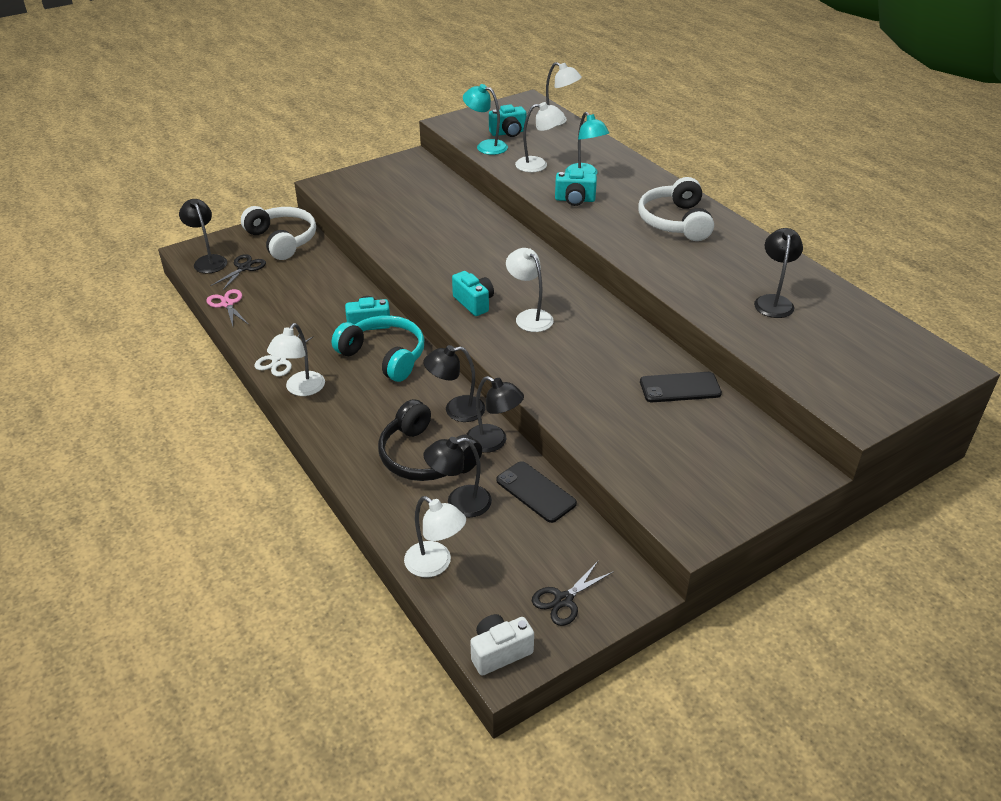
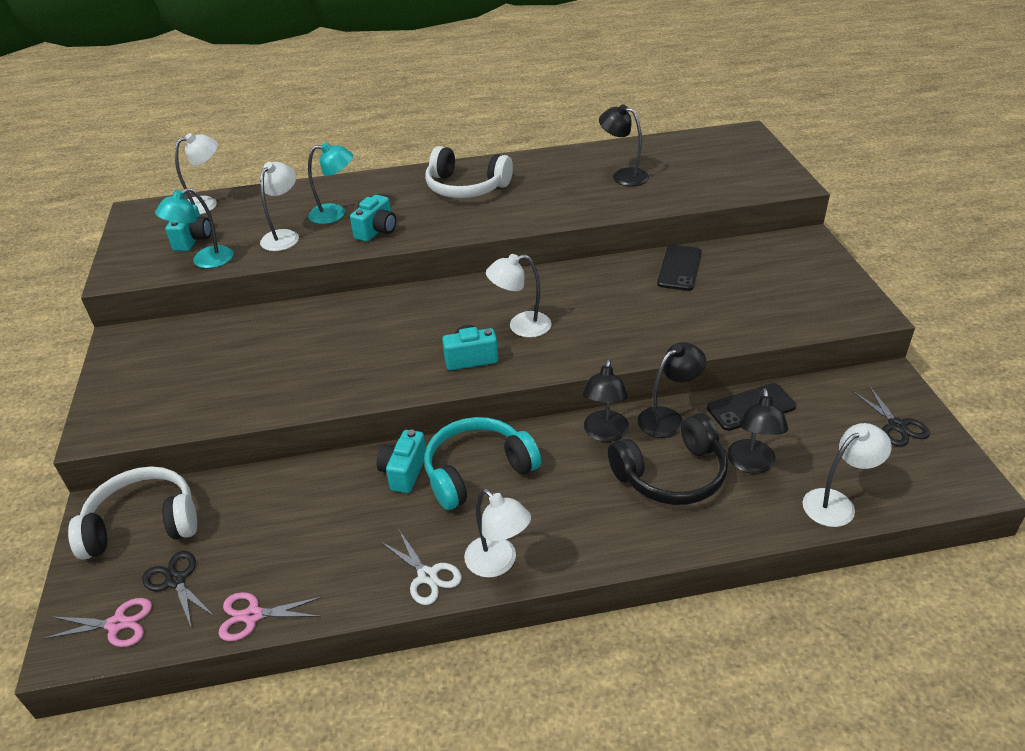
camera: 65 degrees left, 0 degrees up
(208, 261) = (117, 624): black lamp -> pink scissors
(499, 652) = (958, 483): white camera -> none

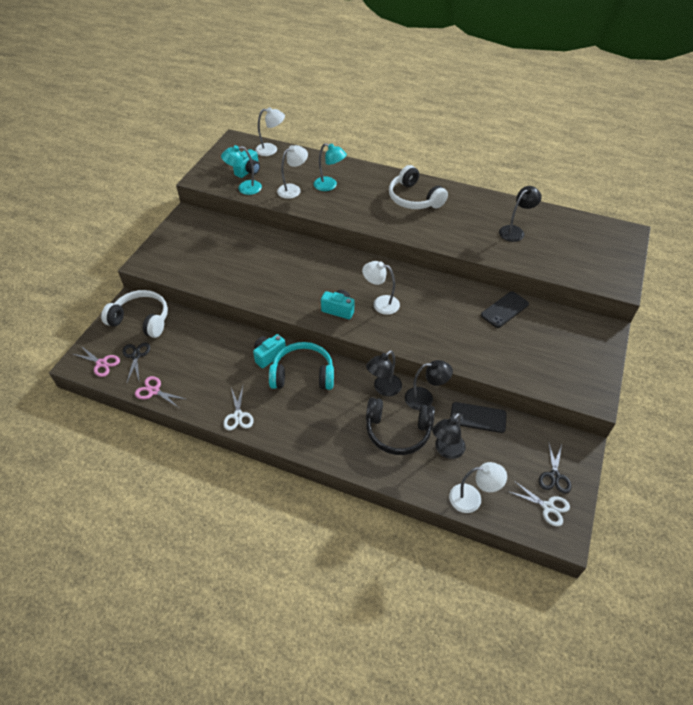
camera: 30 degrees right, 10 degrees up
(377, 231) = (342, 207): turquoise camera -> none
(498, 563) = (274, 428): white lamp -> none
(623, 176) = (515, 231): black lamp -> black lamp turned 75 degrees clockwise
(925, 463) = (548, 507): none -> white scissors

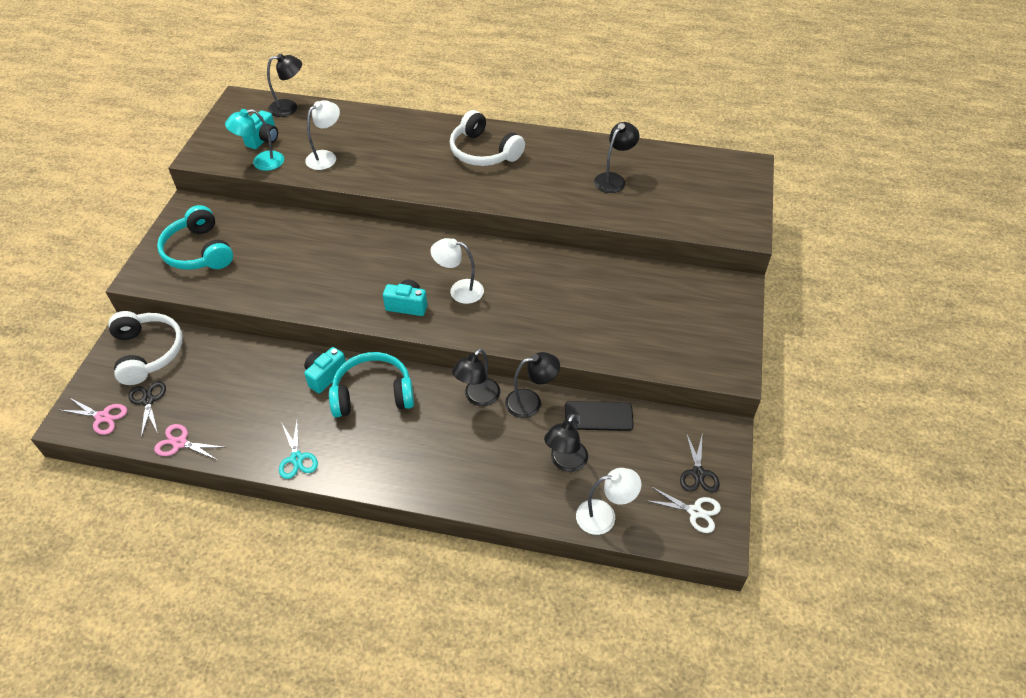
camera: 10 degrees left, 0 degrees up
(141, 320) = (147, 352): white headphones -> white headphones turned 60 degrees clockwise
(189, 249) = (199, 251): none -> turquoise headphones
(238, 416) = (297, 458): white scissors -> turquoise scissors
(271, 150) = (289, 107): white lamp -> black lamp
(329, 186) = (373, 147): turquoise lamp -> none
(398, 431) = (502, 448): black headphones -> none
(504, 309) = (613, 278): black phone -> none

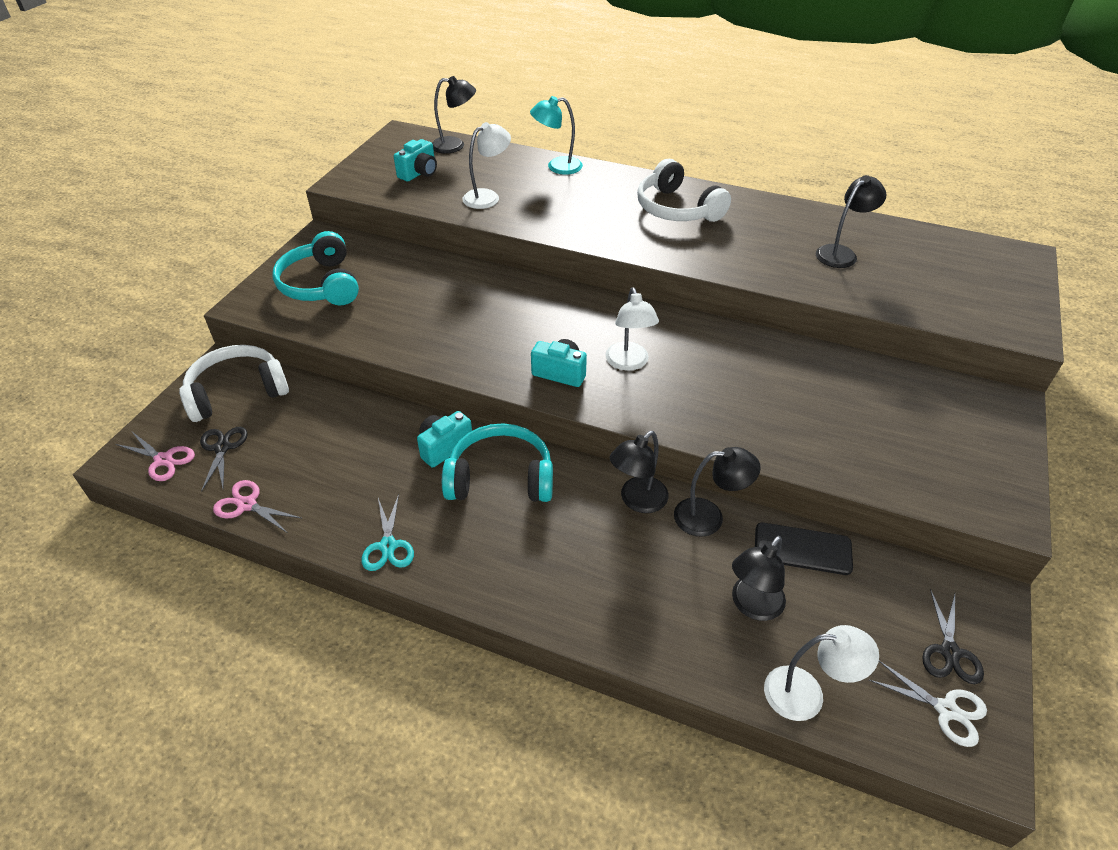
camera: 10 degrees right, 5 degrees down
(147, 352) = (237, 392): white headphones -> white headphones turned 105 degrees counterclockwise
(261, 162) = (412, 195): turquoise lamp -> turquoise lamp (557, 166)
(459, 290) = (629, 363): white lamp -> white lamp turned 120 degrees counterclockwise

